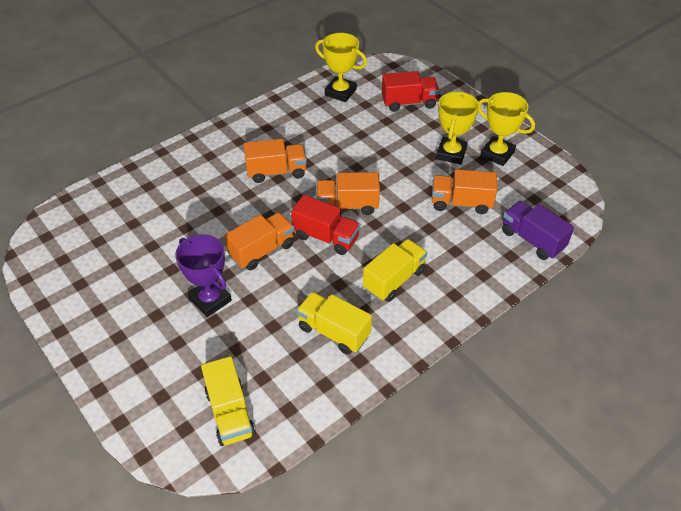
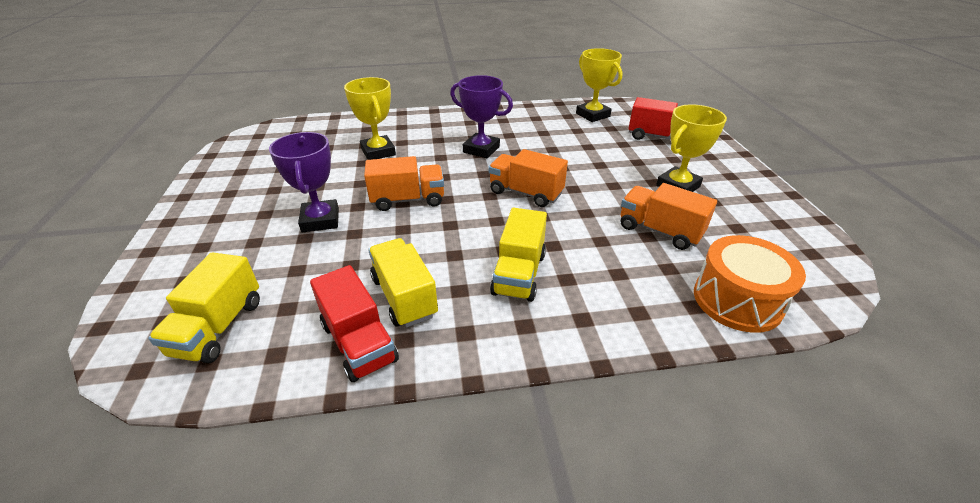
camera: 30 degrees right, 10 degrees down
(276, 172) = (481, 149): orange truck -> purple trophy
(326, 237) = (479, 210): red truck -> red truck (359, 342)
(394, 280) = (519, 274): yellow truck -> yellow truck turned 120 degrees clockwise
(497, 154) = (737, 202): yellow trophy -> yellow trophy (378, 152)
(532, 240) = (737, 300): purple truck -> orange drum

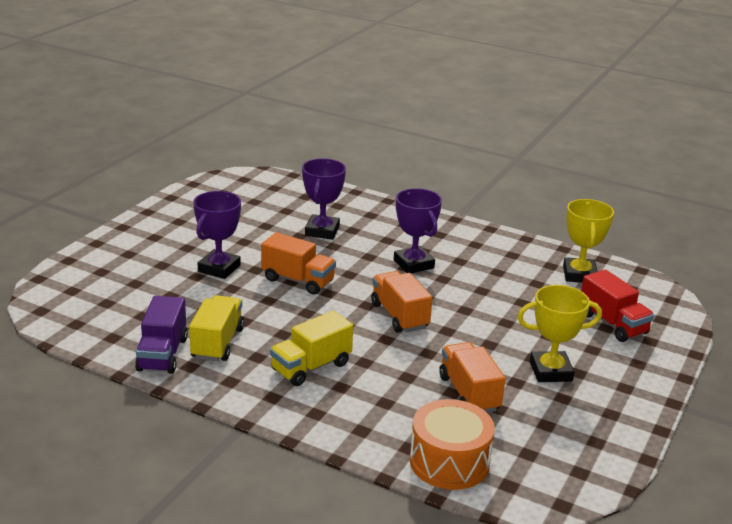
camera: 35 degrees right, 10 degrees down
(218, 327) = (96, 308): yellow truck -> none
(359, 342) = (162, 354): red truck -> purple truck
(378, 152) = (322, 231): yellow trophy -> purple trophy

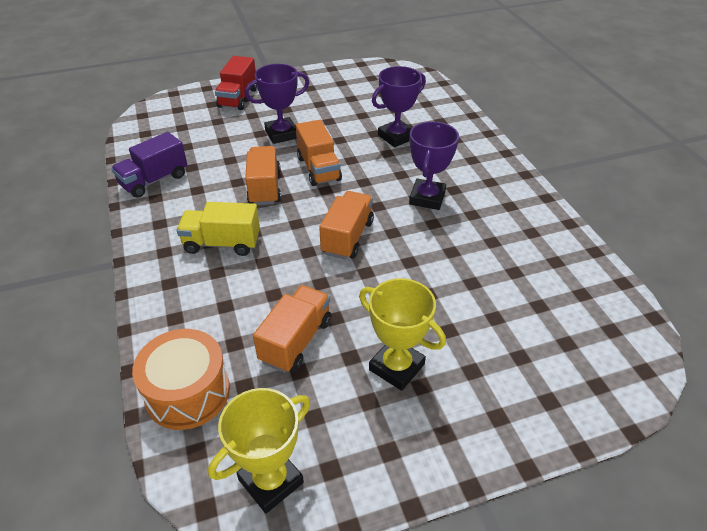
camera: 45 degrees right, 15 degrees up
(217, 343) = (196, 190): yellow truck -> none
(276, 314) = (264, 188): none -> orange truck
(579, 275) = (572, 286): yellow trophy -> yellow trophy (271, 481)
(612, 324) = (533, 357): red truck -> red truck (238, 98)

